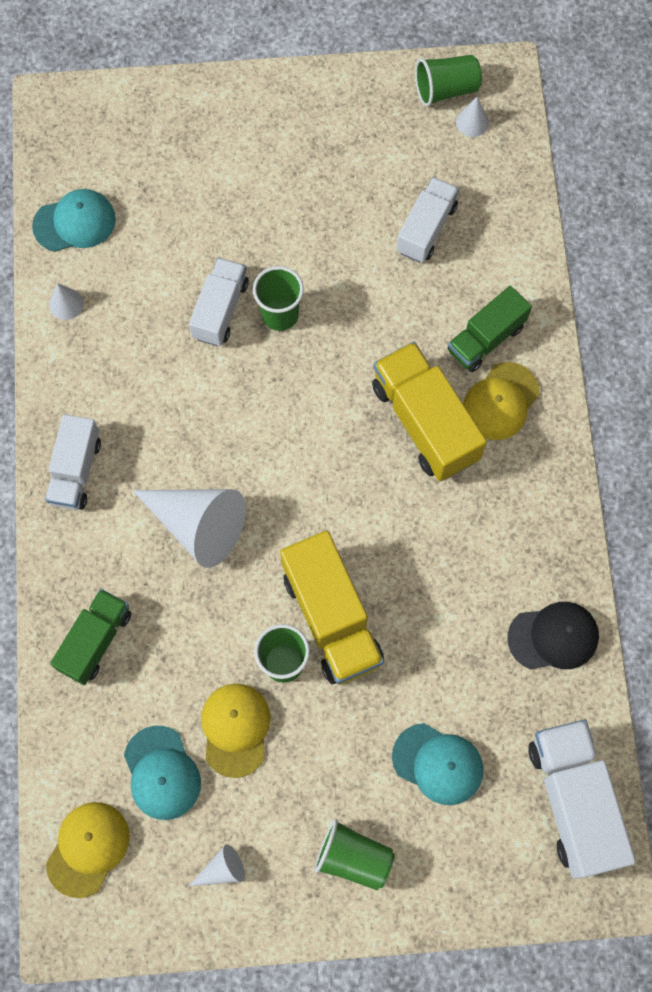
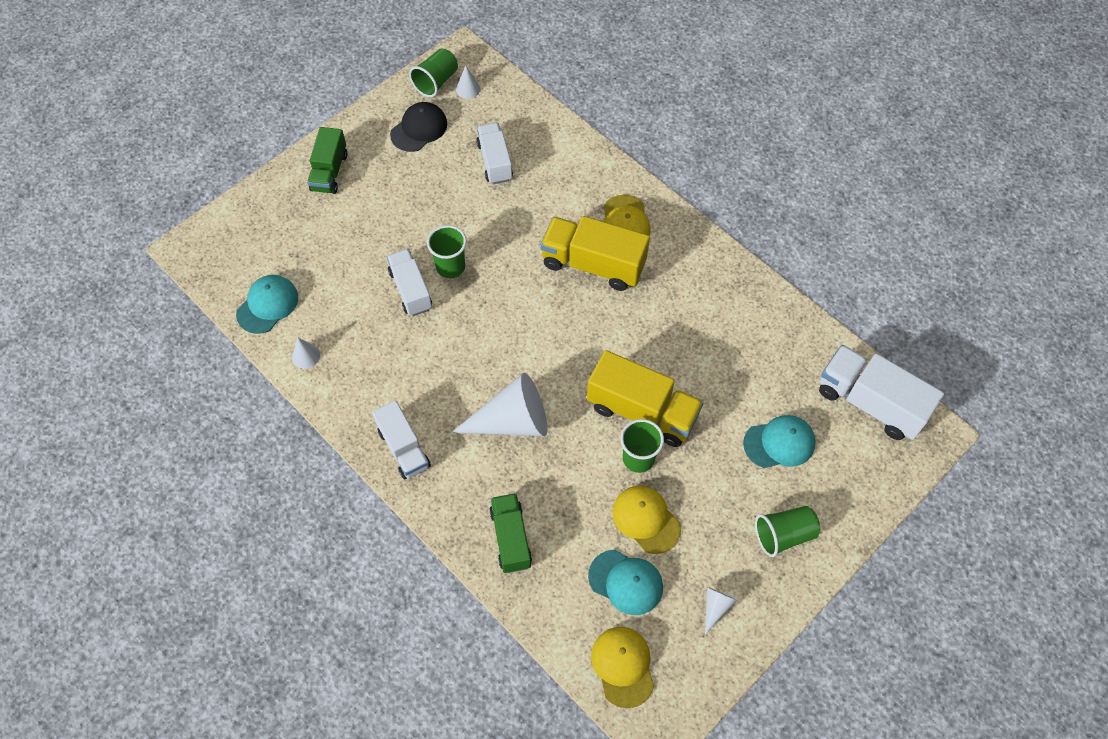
camera: 40 degrees left, 10 degrees down
(486, 339) = (585, 196): green truck -> green truck (329, 172)
(553, 637) = (774, 324): black cap -> black cap (419, 129)

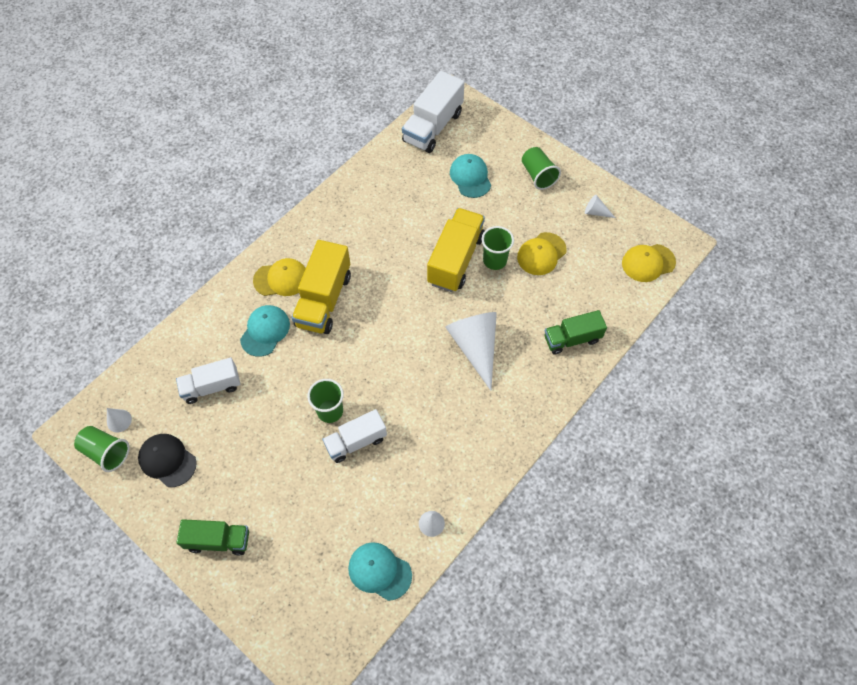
camera: 95 degrees left, 0 degrees up
(404, 448) = (510, 425): white truck -> none
(626, 582) = (589, 264): turquoise cap -> turquoise cap (265, 331)

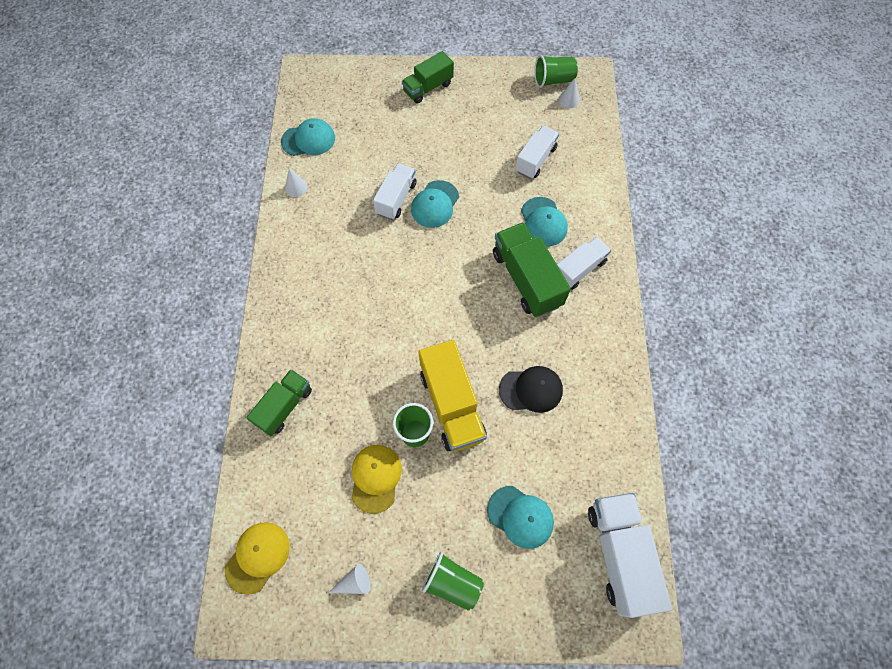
camera: 140 degrees right, 5 degrees up
(167, 460) = (510, 102): black cap -> black cap (531, 390)
(281, 279) = (579, 269): yellow cap -> white truck
(324, 300) = (526, 279): yellow truck -> green truck
(330, 411) = (435, 204): green cup -> turquoise cap
(475, 347) = (366, 334): white cone -> none

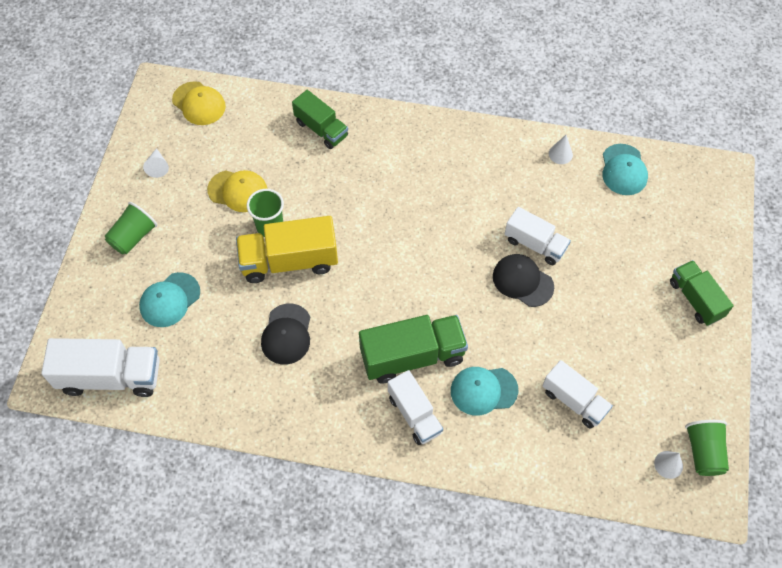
camera: 100 degrees right, 5 degrees down
(435, 204) = (522, 281): turquoise cap -> black cap

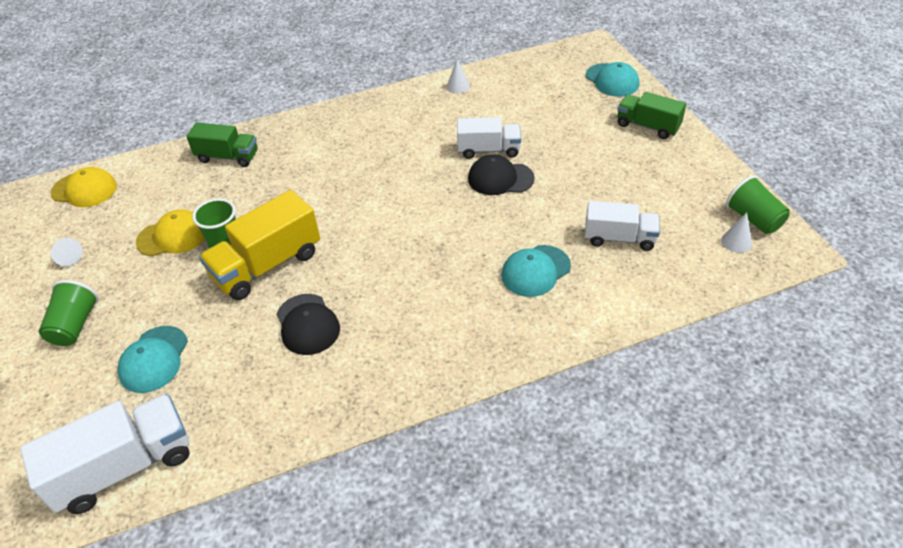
camera: 30 degrees left, 15 degrees down
(412, 356) = (448, 279): green truck -> none
(414, 414) = (488, 322): white truck -> none
(623, 170) = (517, 75): turquoise cap -> turquoise cap (612, 80)

